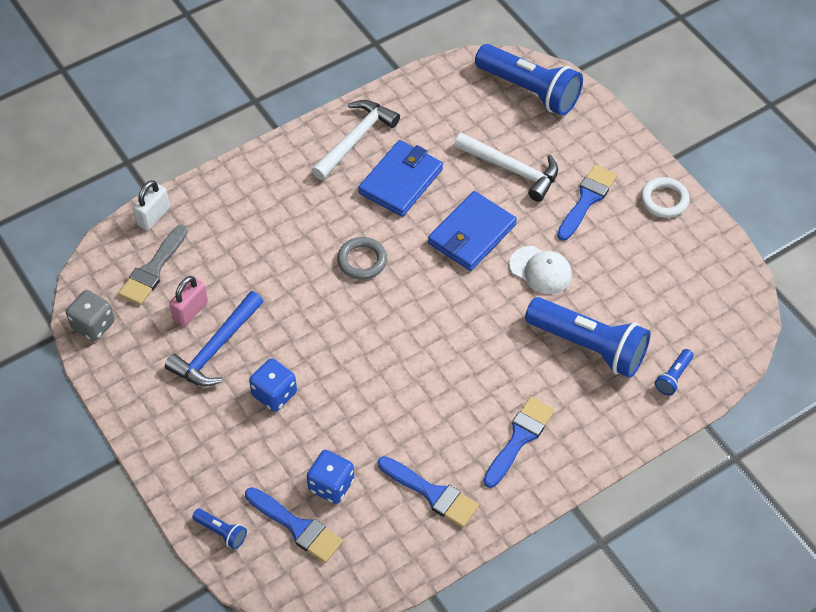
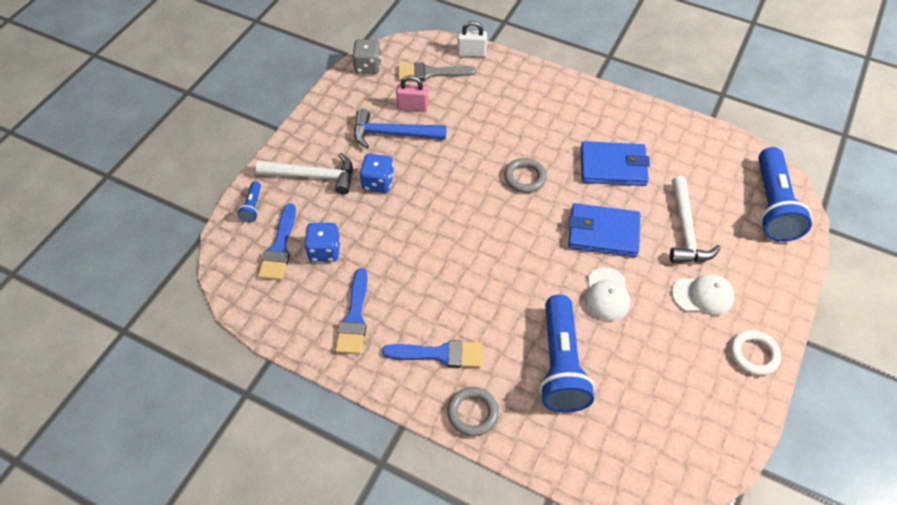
camera: 60 degrees right, 0 degrees up
(355, 139) = (626, 123): white hammer -> white hammer (313, 176)
(587, 199) = (703, 295): blue brush -> white cap
(596, 441) = (472, 413): none -> grey ring
(673, 377) = (577, 446): blue flashlight -> none

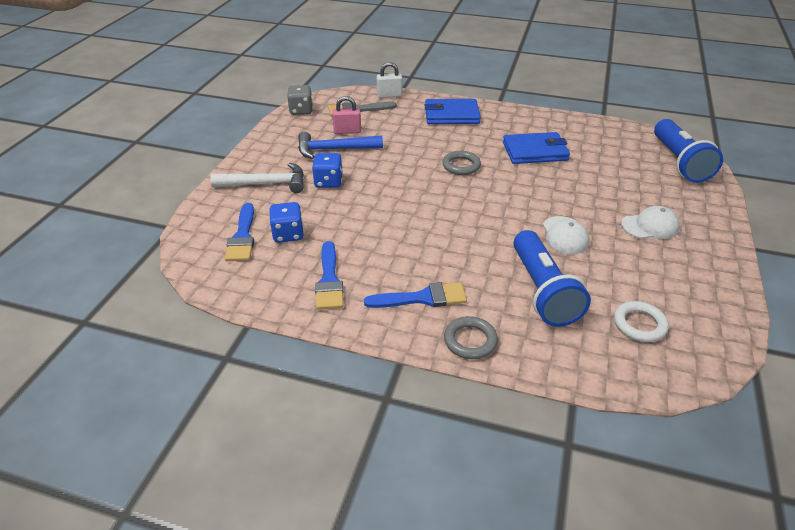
camera: 10 degrees left, 15 degrees down
(252, 207) = (210, 211): blue flashlight -> none
(603, 233) = (543, 194): blue wallet -> blue wallet (451, 115)
(685, 230) = (614, 185): white hammer -> none
(754, 354) = (715, 261): white ring -> white ring (639, 324)

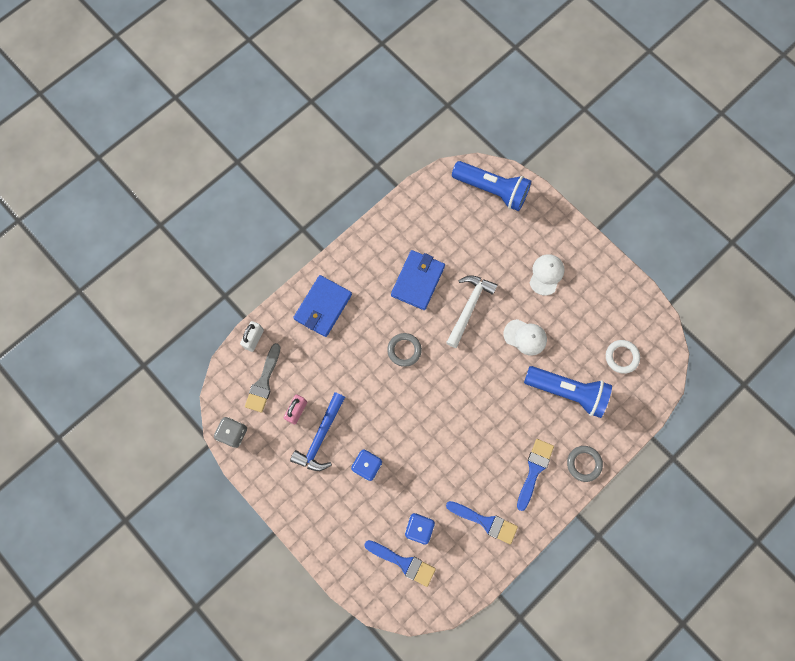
camera: 60 degrees left, 35 degrees up
(266, 184) = (341, 516): white hammer -> white hammer (469, 307)

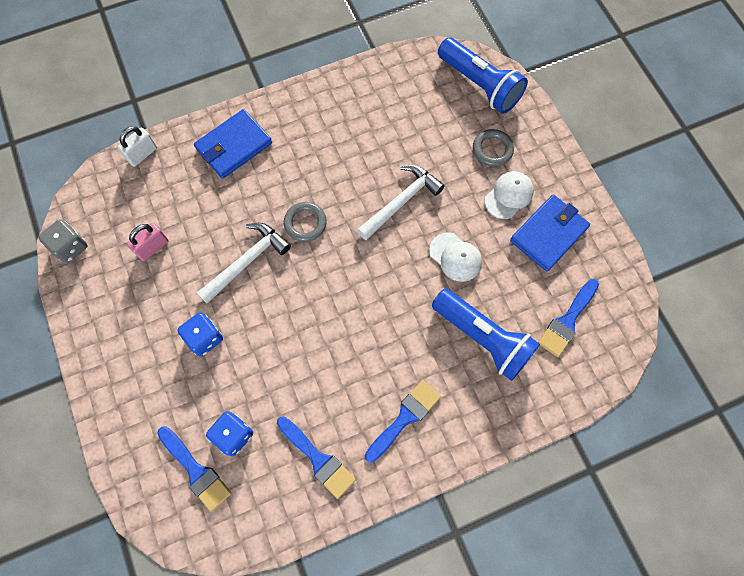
camera: 20 degrees right, 5 degrees down
(263, 382) = (130, 203): grey brush -> none
(321, 437) = (166, 286): blue hammer -> none
(373, 396) = (247, 261): none -> white hammer
(418, 281) = (353, 153): blue wallet -> blue wallet (548, 234)
(584, 463) = (471, 433): grey ring -> grey ring (492, 149)
(621, 357) = (567, 321): white ring -> blue brush

